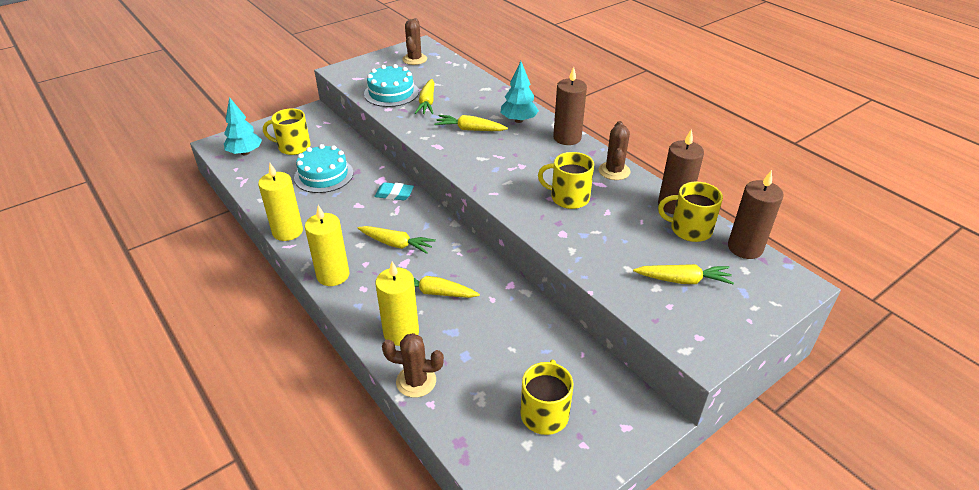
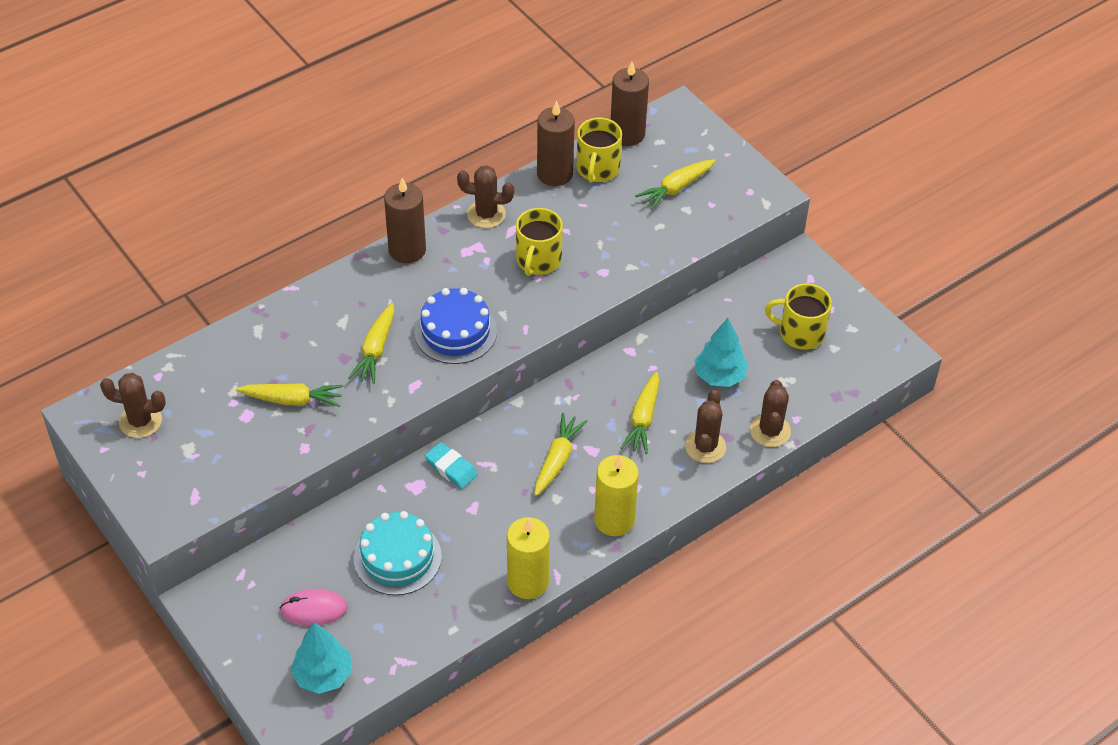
camera: 90 degrees left, 10 degrees up
(293, 147) = (313, 609): yellow mug -> pink mouse
(391, 93) = (254, 446): turquoise cake -> none
(394, 194) = (451, 468): turquoise eraser -> turquoise eraser turned 60 degrees counterclockwise
(401, 332) = (705, 447): yellow candle -> brown cactus
(488, 161) = (455, 331): none -> blue cake
(518, 120) = (356, 296): turquoise tree -> turquoise tree (719, 376)
(683, 280) = (676, 188): yellow carrot -> yellow carrot turned 135 degrees counterclockwise

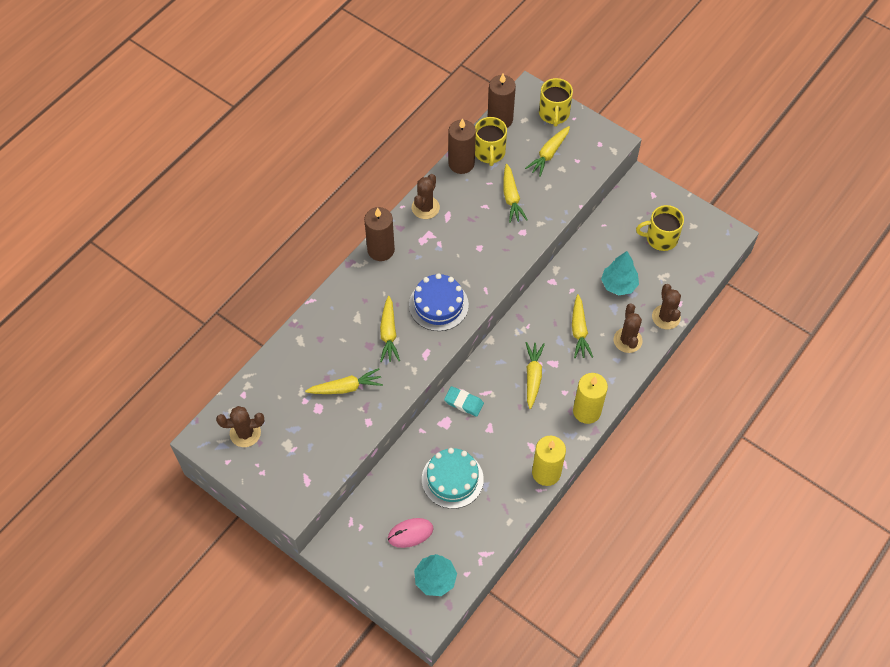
camera: 15 degrees left, 10 degrees up
(486, 214) = (425, 207): brown cactus -> brown cactus turned 60 degrees counterclockwise
(538, 260) = (475, 235): yellow mug -> yellow mug (554, 113)
(605, 228) = (511, 198): none -> yellow carrot

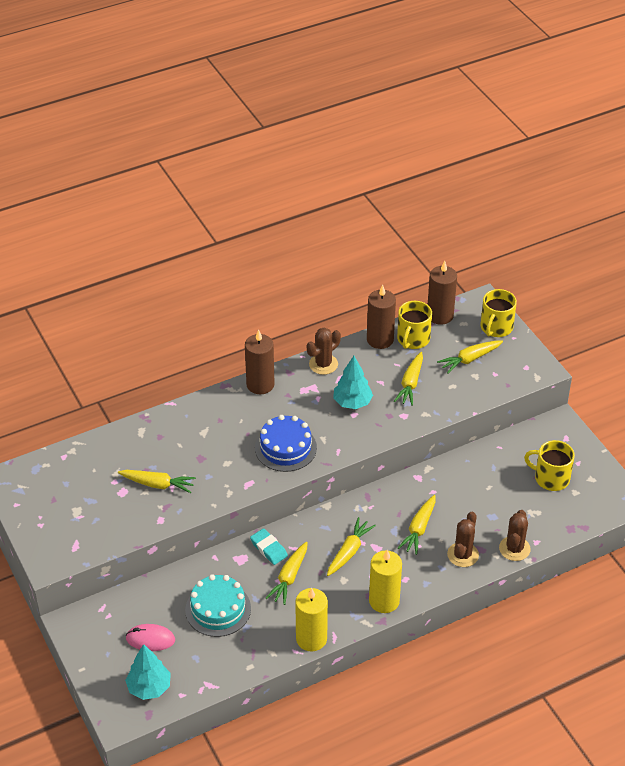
camera: 25 degrees right, 15 degrees down
(245, 433) = (46, 487): brown cactus -> none
(388, 333) = (224, 455): yellow carrot -> yellow carrot (289, 577)
(618, 285) = (483, 503): turquoise tree -> turquoise tree (352, 402)

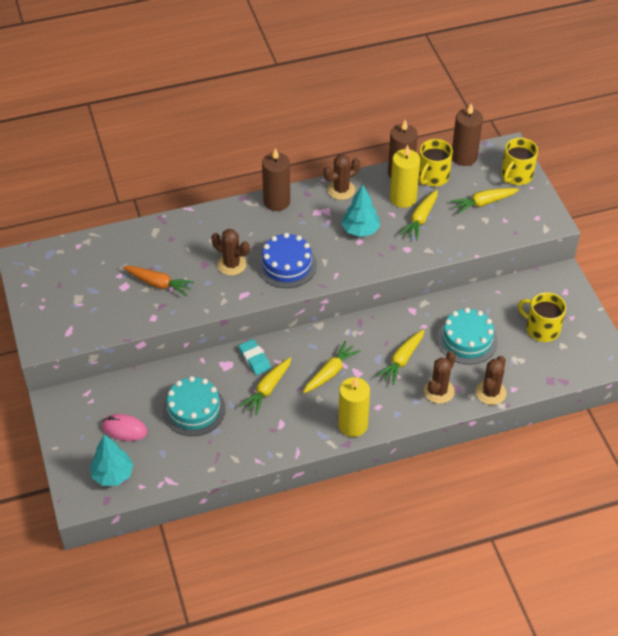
camera: 10 degrees right, 5 degrees up
(157, 484) = (158, 284): yellow carrot -> orange carrot
(229, 455) = (231, 264): none -> brown cactus
(311, 639) = (275, 451): yellow candle -> yellow candle (403, 198)
(479, 499) = (467, 340): none -> turquoise cake

